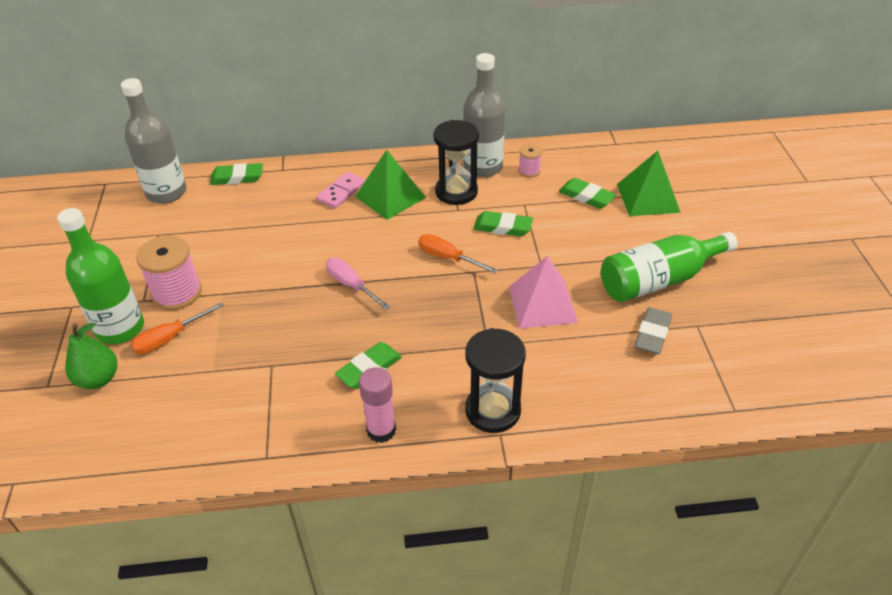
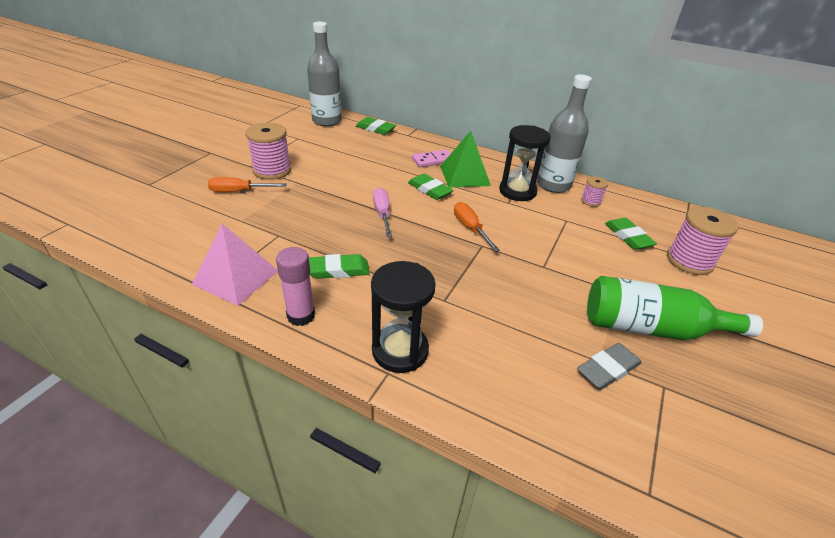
camera: 30 degrees right, 5 degrees down
(98, 379) = (176, 193): green pear -> none
(120, 328) = (220, 174): green bottle -> none
(503, 227) = (534, 227): green eraser -> green eraser (430, 190)
(542, 304) = (519, 294): pink pyramid -> pink pyramid (235, 277)
(647, 198) = (689, 261): green pyramid -> pink spool

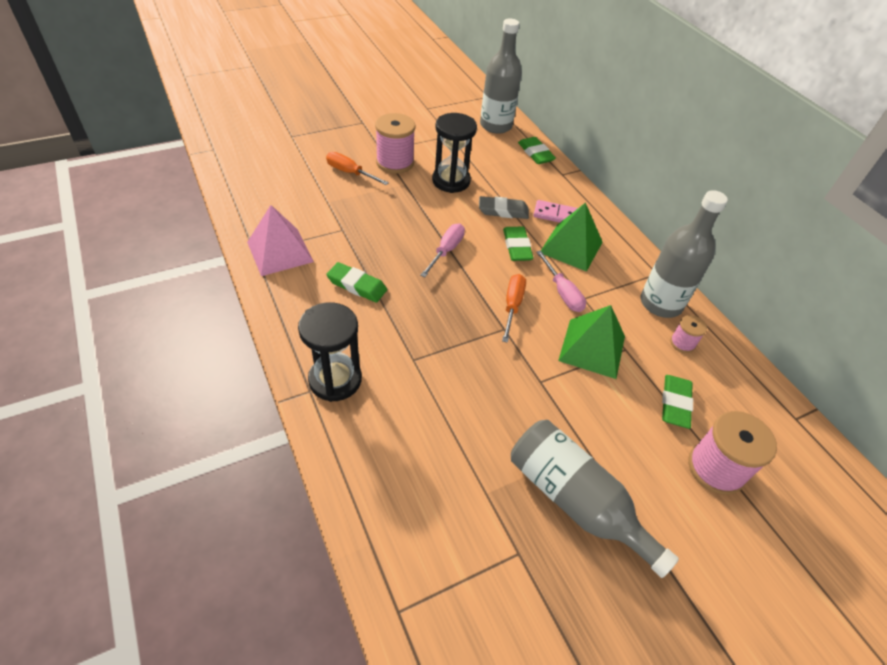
camera: 35 degrees right, 10 degrees up
(301, 316) = (294, 309): pink glue stick -> none
(491, 205) = (562, 292): none -> pink screwdriver
(517, 191) = (608, 291): black hourglass -> black hourglass (451, 181)
(548, 229) = (592, 348): none -> green pyramid
(607, 369) = (484, 505): grey eraser -> grey eraser (503, 211)
(651, 328) = (575, 501): green bottle -> grey bottle

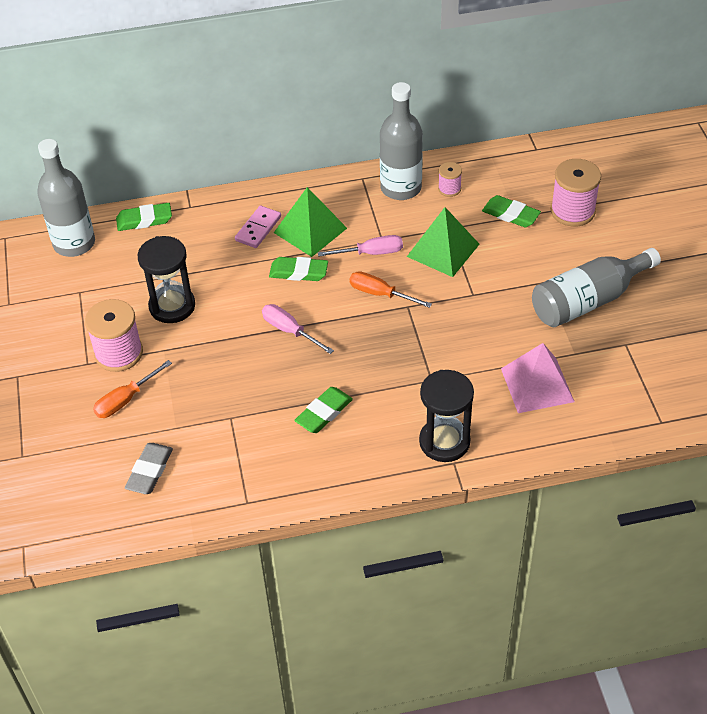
camera: 70 degrees left, 0 degrees up
(280, 251) = (253, 478): pink pyramid -> pink pyramid (537, 385)
(503, 211) = (239, 271): grey eraser -> grey eraser (150, 471)

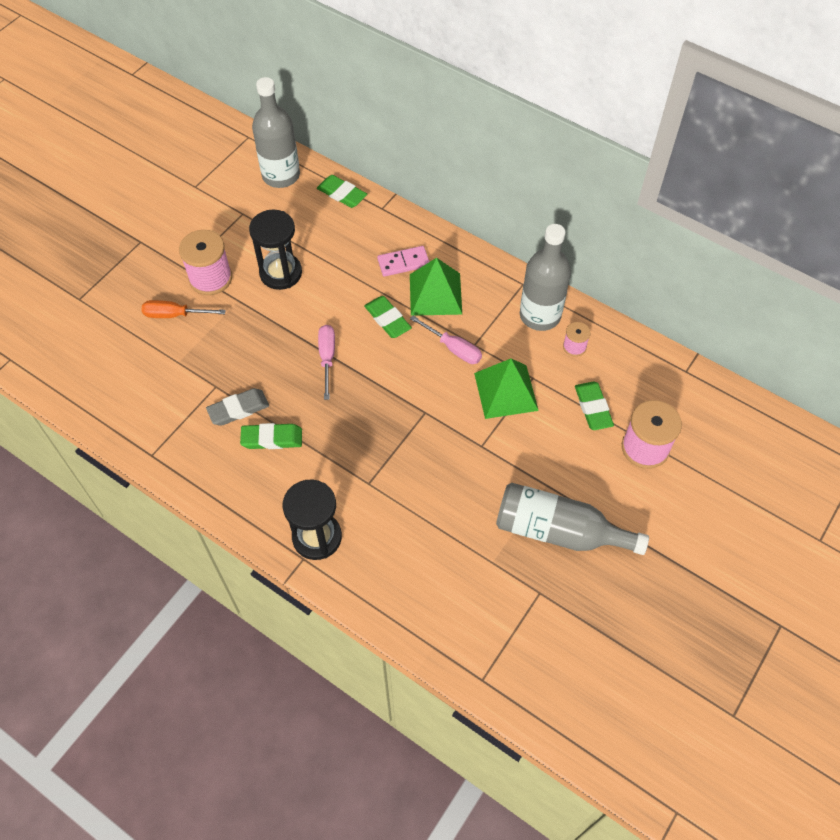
camera: 45 degrees right, 10 degrees up
(150, 471) = (128, 377): grey eraser -> grey eraser (238, 409)
(380, 294) = (419, 385): orange screwdriver -> none
(537, 385) = (433, 559): pink pyramid -> none

